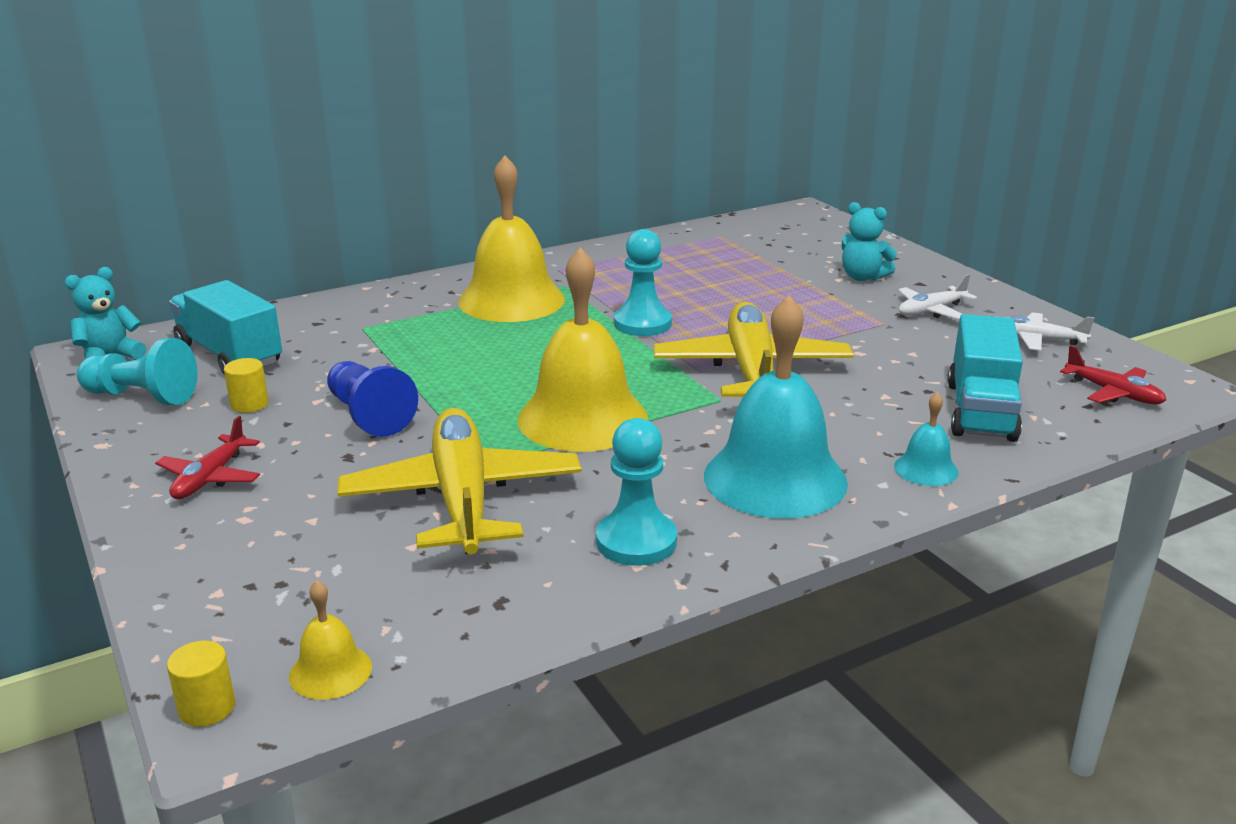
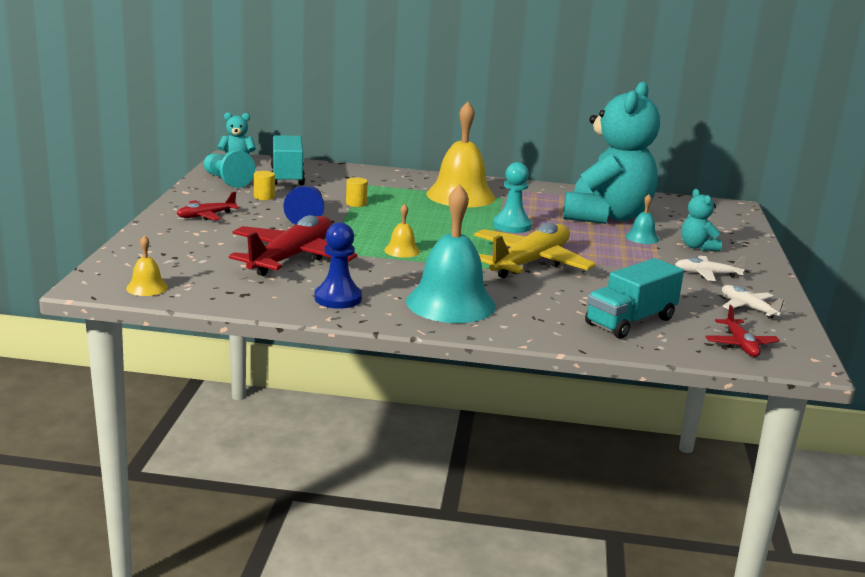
camera: 35 degrees right, 5 degrees down
(207, 708) = (91, 280): yellow cylinder -> yellow cylinder (356, 203)
(462, 498) = (292, 257): yellow plane -> red plane
(582, 418) = (402, 250): yellow bell -> yellow bell, size x0.45
(636, 541) = (338, 298): turquoise pawn -> blue pawn
(715, 270) = (606, 216): none -> turquoise teddy bear
(926, 469) = (540, 329): turquoise bell -> turquoise bell (642, 238)

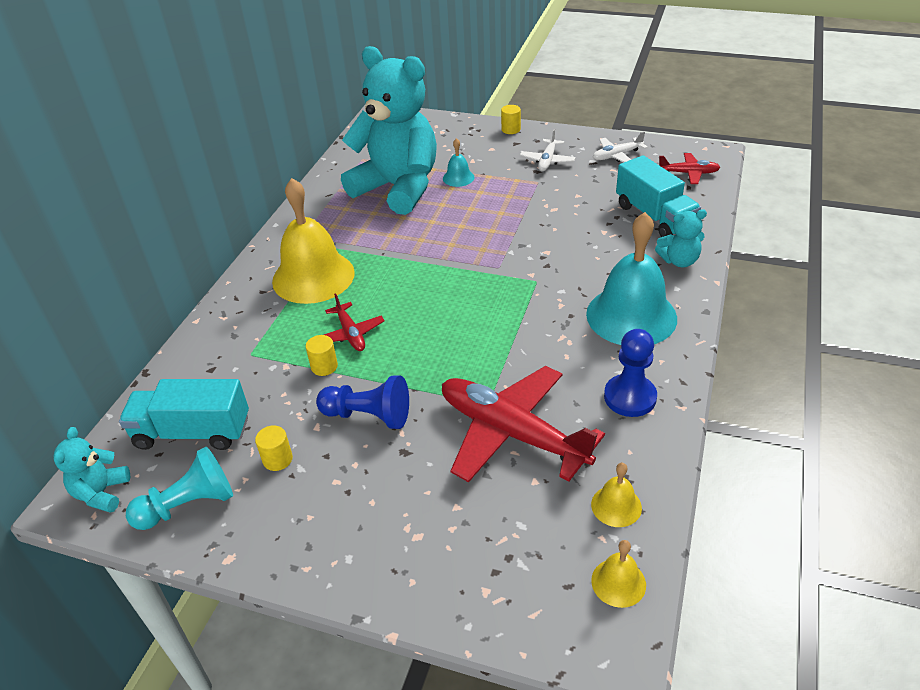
camera: 75 degrees left, 20 degrees up
(206, 216) = (348, 526): red plane -> red plane (351, 334)
(402, 250) = (489, 338): yellow bell -> yellow bell (616, 506)
(512, 226) = (418, 251): turquoise pawn -> none
(530, 263) = (523, 252): yellow plane -> none
(697, 247) = (483, 153): turquoise teddy bear -> turquoise teddy bear (679, 261)
(758, 258) = (511, 129): none -> yellow cylinder

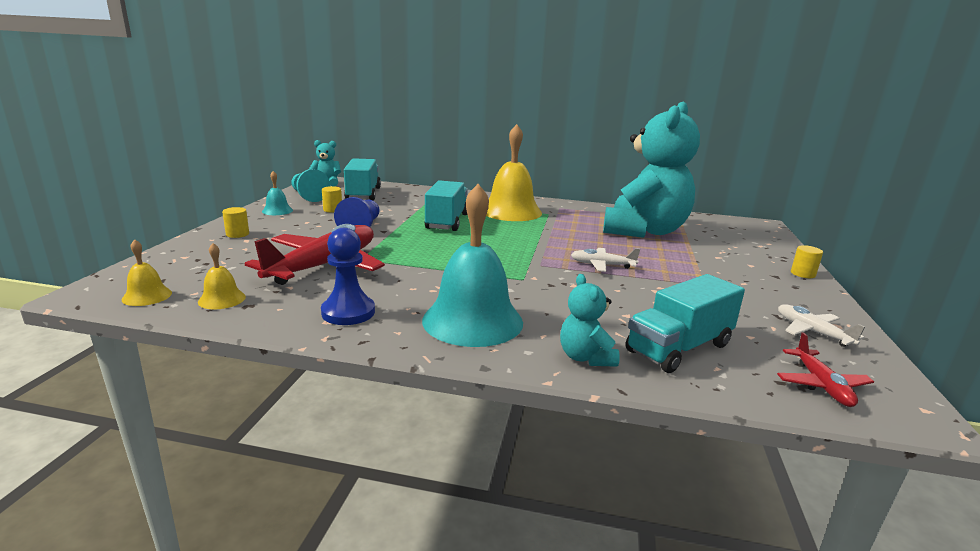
camera: 80 degrees right, 20 degrees down
(324, 366) = (413, 216): yellow cylinder -> yellow cylinder (237, 234)
(351, 334) = (447, 221): red plane -> turquoise truck
(458, 178) = (680, 251): turquoise bell -> turquoise bell (277, 211)
(547, 161) = (754, 290): white plane -> white plane (602, 265)

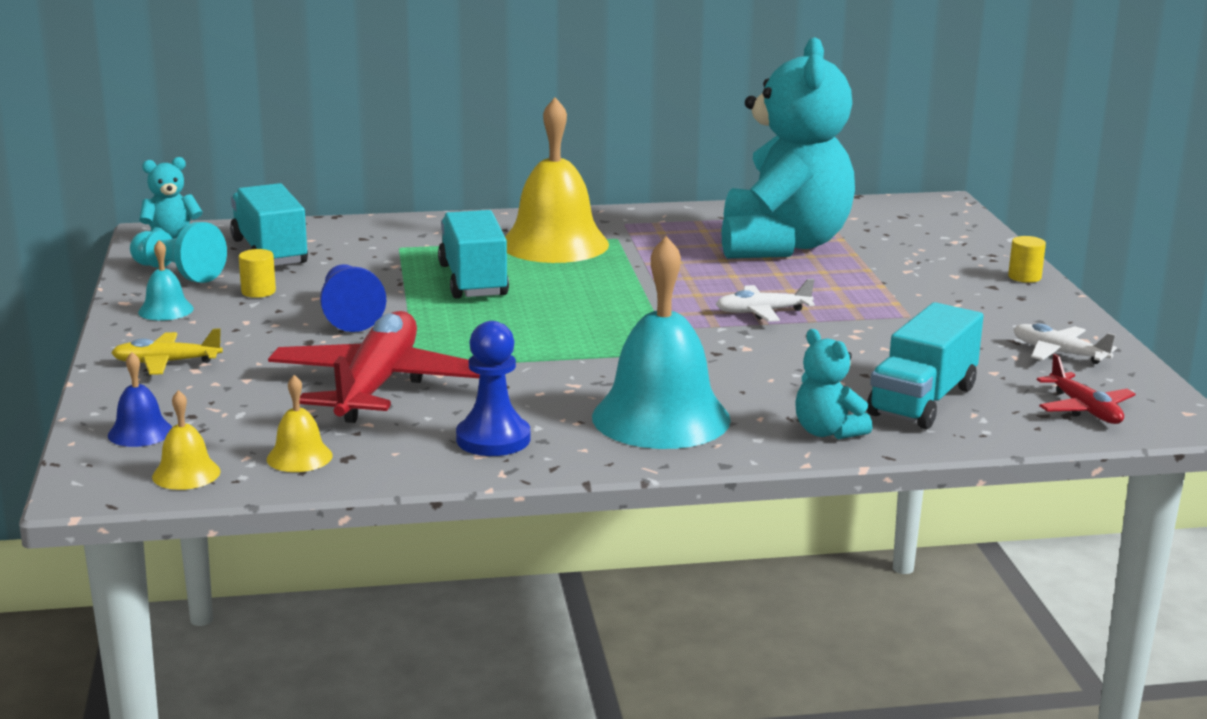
camera: 20 degrees left, 0 degrees up
(165, 267) = (140, 432): none -> blue bell
(237, 234) = (166, 363): yellow cylinder -> yellow plane

